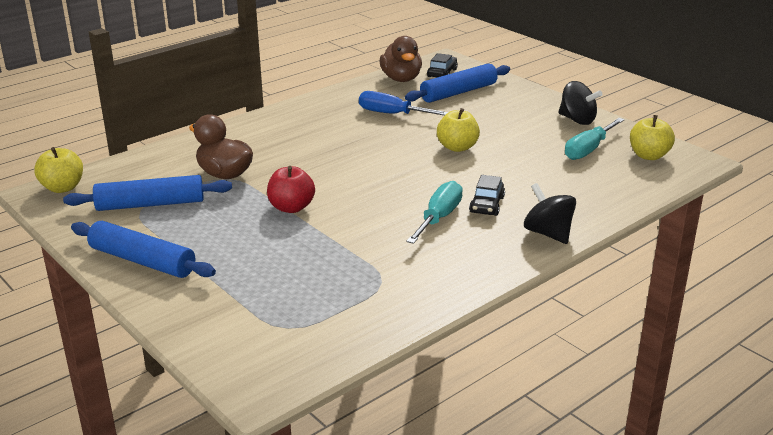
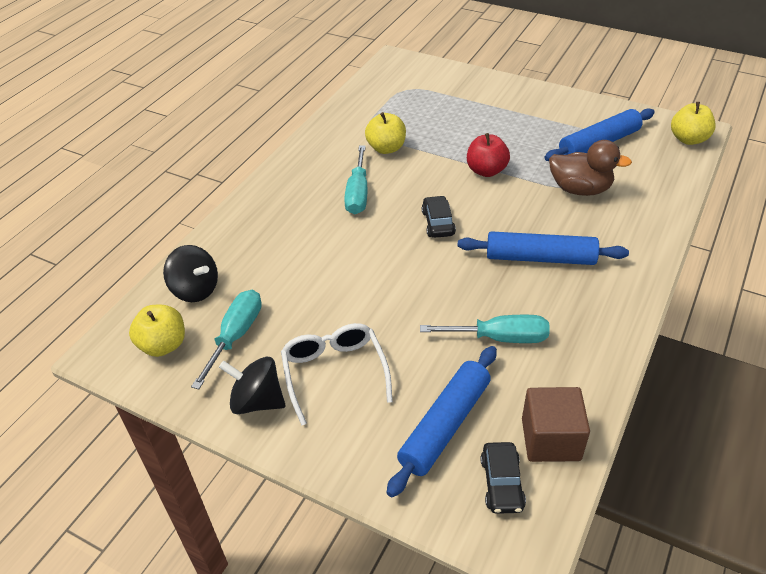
camera: 160 degrees right, 15 degrees up
(142, 261) = (542, 102): blue rolling pin -> blue rolling pin (540, 258)
(392, 114) = (500, 338): blue screwdriver -> turquoise screwdriver
(401, 79) = (550, 439): brown duck -> brown cube
(457, 147) = (387, 294): yellow apple -> yellow apple (386, 148)
(487, 205) = (322, 219): black car -> black car (438, 223)
(518, 121) = (335, 374): none -> white glasses
(548, 233) = (260, 202): black spinning top -> black spinning top (195, 289)

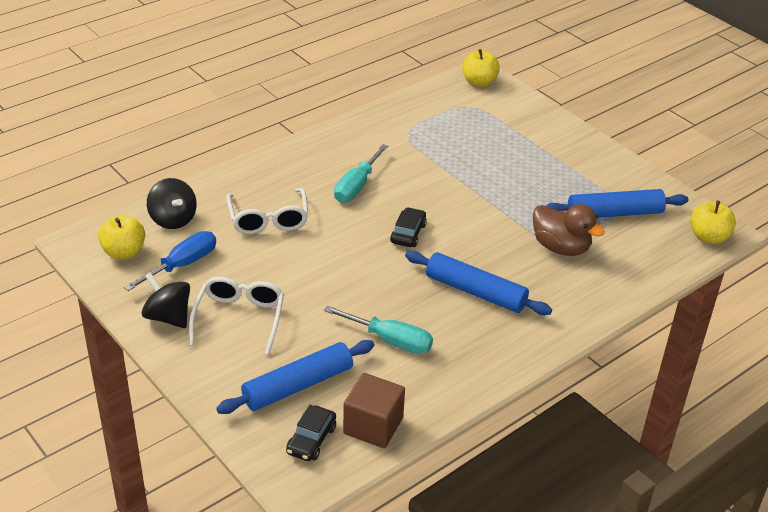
camera: 20 degrees right, 5 degrees down
(236, 335) = (182, 265): turquoise screwdriver -> blue screwdriver
(294, 255) = (268, 219): none -> white glasses
(386, 148) = (410, 155): yellow apple -> yellow apple (479, 82)
(486, 171) = (486, 203): red apple -> none

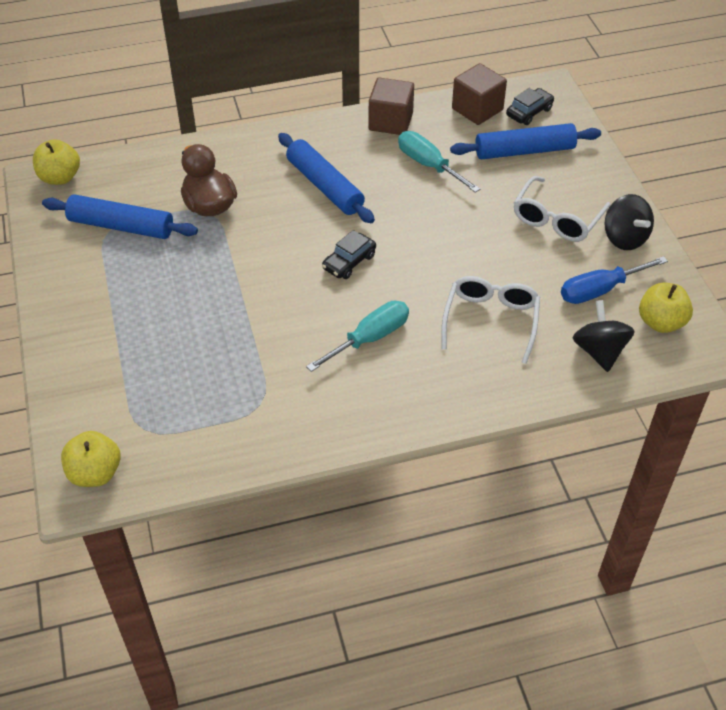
camera: 155 degrees left, 10 degrees up
(459, 380) = (390, 122): none -> brown cube

